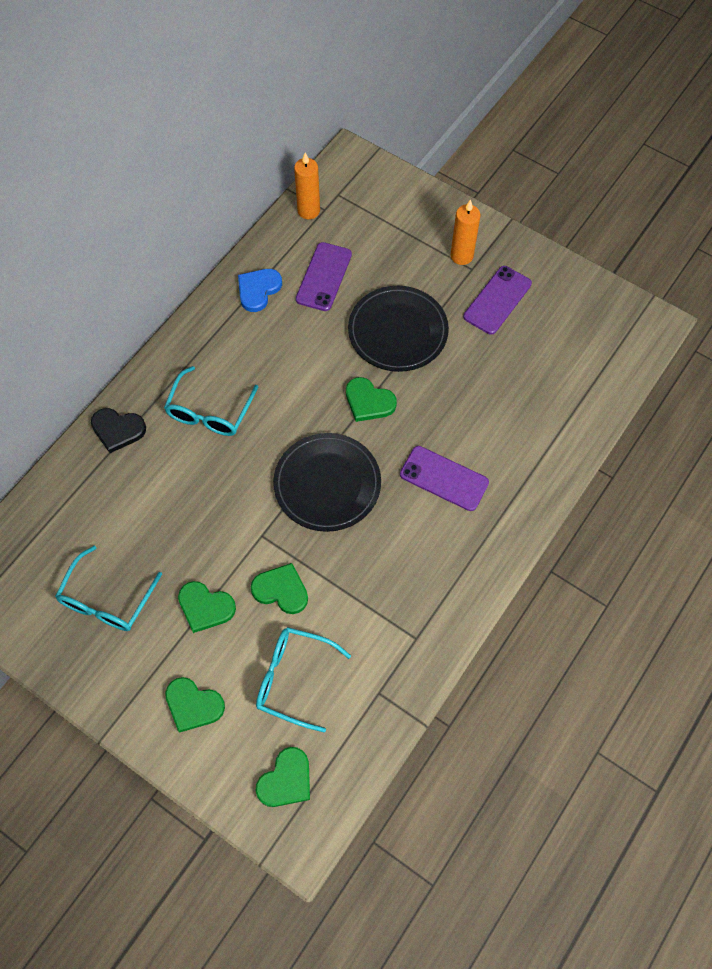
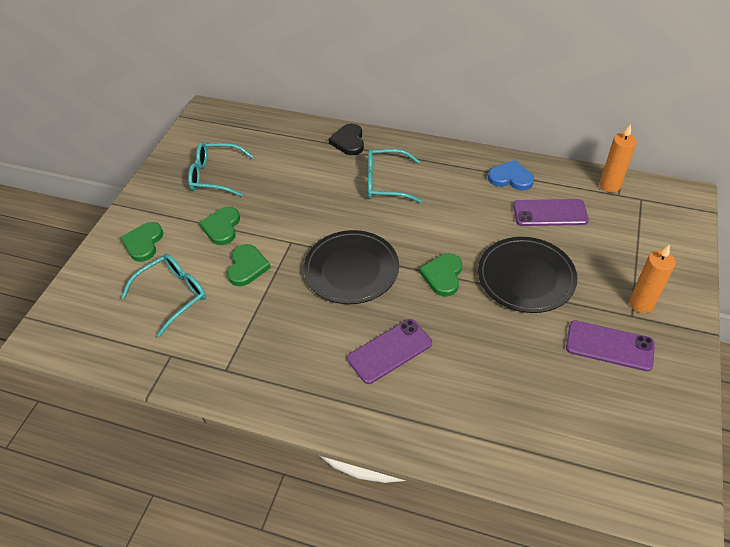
camera: 75 degrees right, 15 degrees down
(286, 780) = (89, 314): green heart -> none
(293, 679) = (173, 295): turquoise glasses -> turquoise glasses turned 45 degrees clockwise
(444, 478) = (389, 351): purple phone -> purple phone turned 45 degrees clockwise

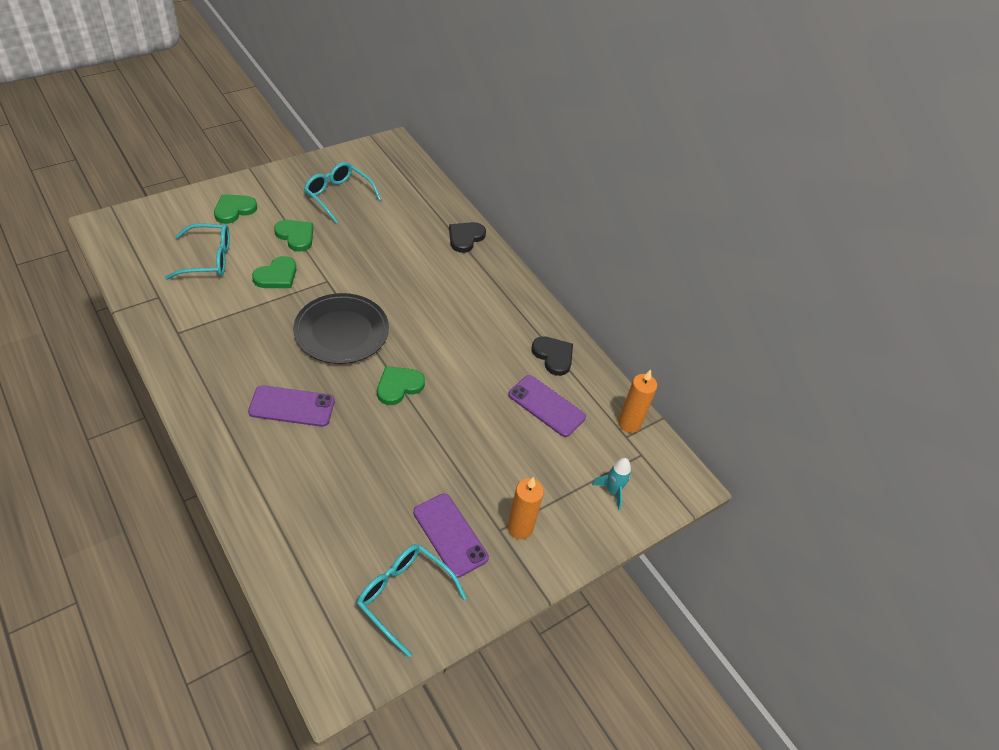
camera: 30 degrees right, 0 degrees up
(222, 227) = (296, 236): green heart -> green heart turned 90 degrees clockwise
(385, 182) = (450, 288): turquoise glasses -> turquoise glasses (403, 596)
(510, 178) = (553, 356): blue heart -> black heart
(526, 277) = (458, 436): black plate -> none
(657, 234) = (612, 491): none -> turquoise rocket

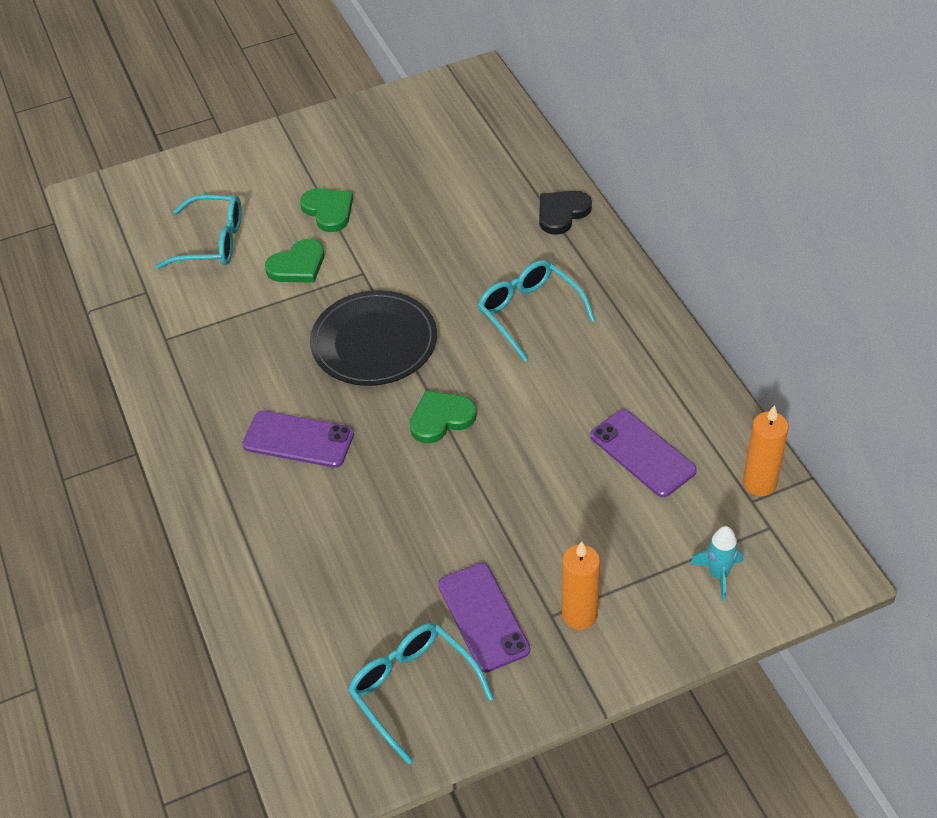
camera: 20 degrees right, 0 degrees up
(234, 210) = (252, 175): green heart -> none
(338, 196) = (391, 154): turquoise glasses -> turquoise glasses (529, 313)
(553, 356) = (663, 384): black heart -> none

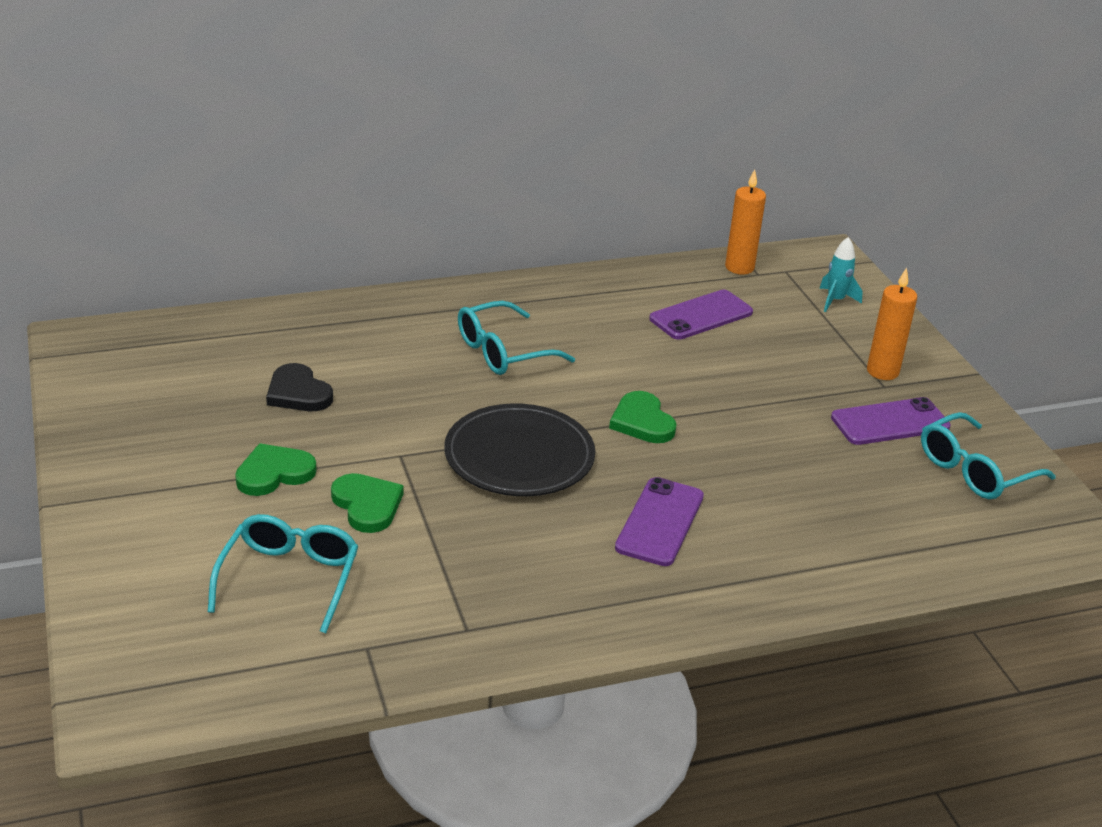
camera: 90 degrees left, 15 degrees down
(562, 213) = (357, 314): black heart -> black heart (298, 393)

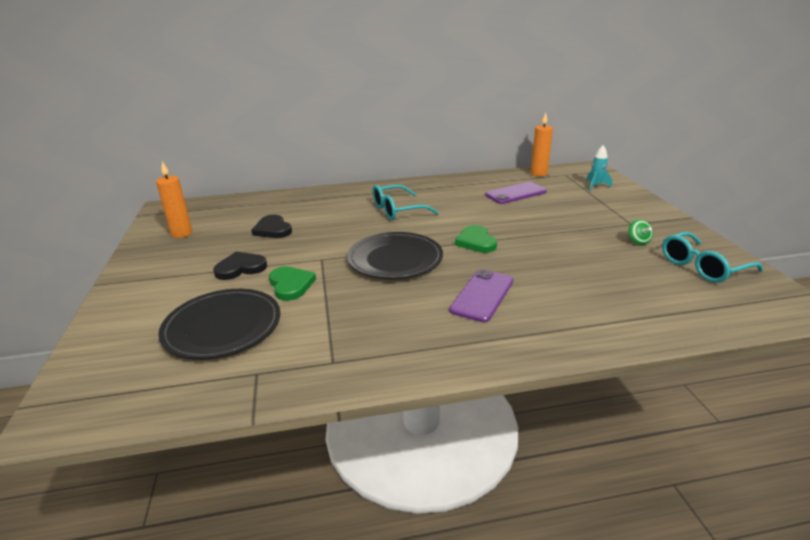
camera: 10 degrees right, 5 degrees down
(274, 473) = (240, 268): green heart -> black heart
(289, 578) = (222, 327): turquoise glasses -> black plate
(882, 371) = (629, 217): orange candle -> orange candle (182, 233)
(890, 422) = (638, 241): purple phone -> green spinning top

